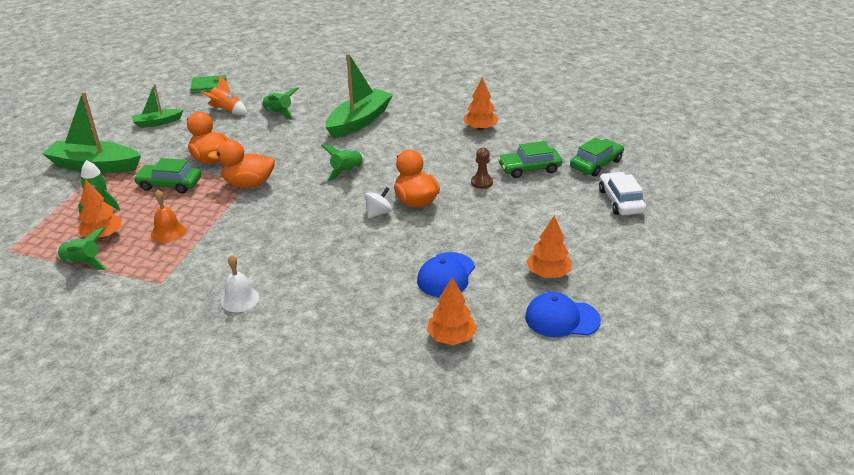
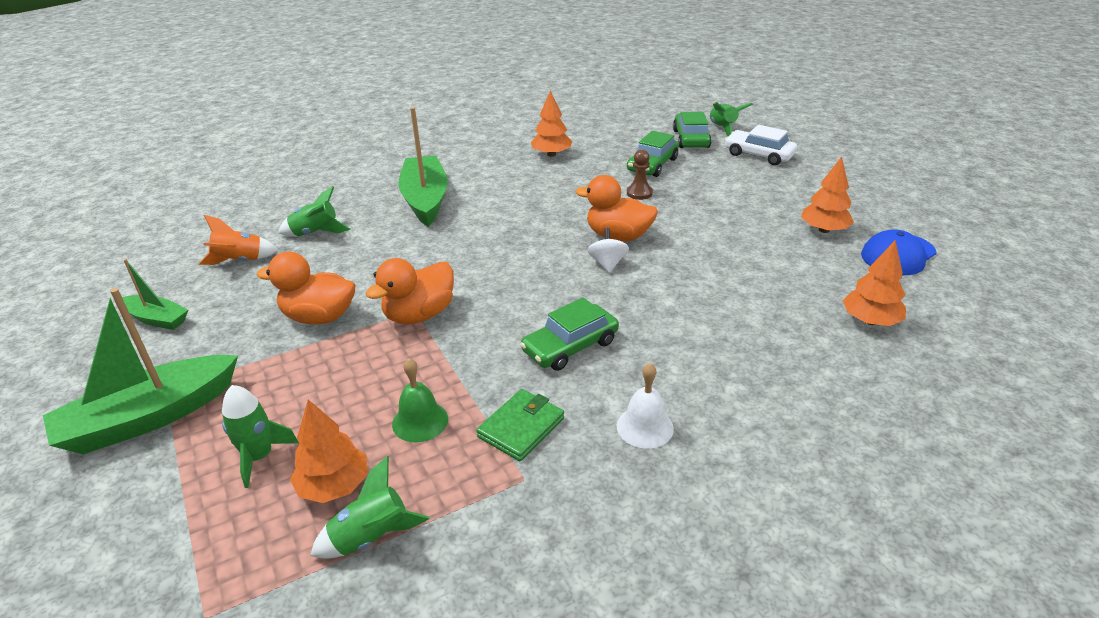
camera: 45 degrees left, 0 degrees up
(157, 122) = (157, 319): green boat -> green boat turned 90 degrees counterclockwise
(168, 232) = (420, 421): orange bell -> green bell
(169, 184) = (315, 372): green car -> green car (570, 346)
(209, 86) = (161, 248): green wallet -> green wallet (521, 427)
(347, 172) = (504, 247): green rocket -> green rocket (723, 128)
(446, 275) = (764, 277): blue cap -> none

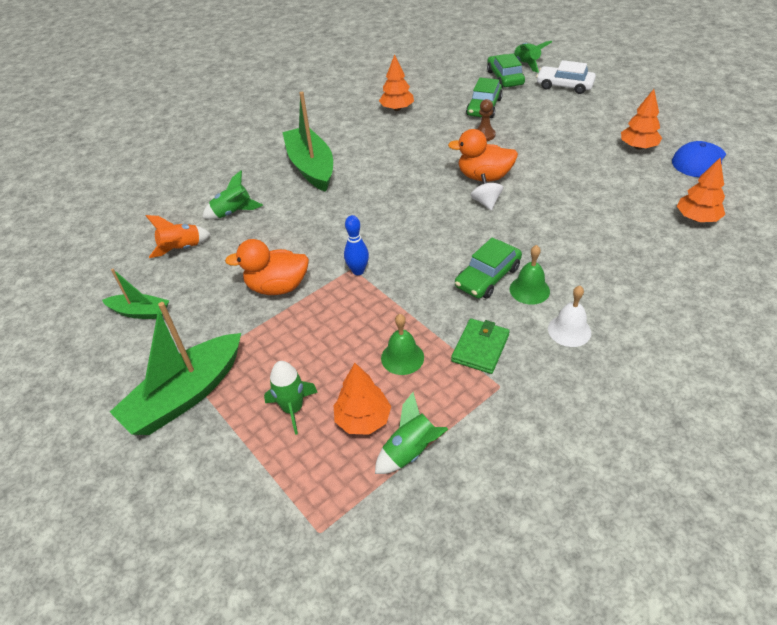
camera: 10 degrees left, 10 degrees up
(419, 315) = (358, 271): orange duck -> blue bowling pin
(615, 370) = (529, 290): none -> green bell

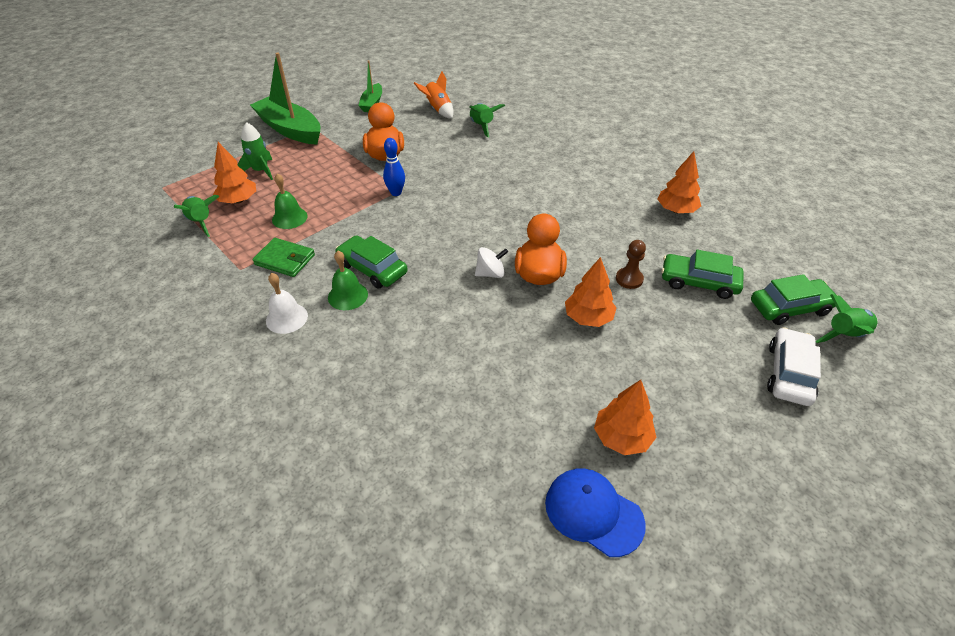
camera: 85 degrees right, 0 degrees up
(311, 167) = (552, 160): green boat -> none
(697, 218) = (446, 471): orange tree -> orange tree (588, 318)

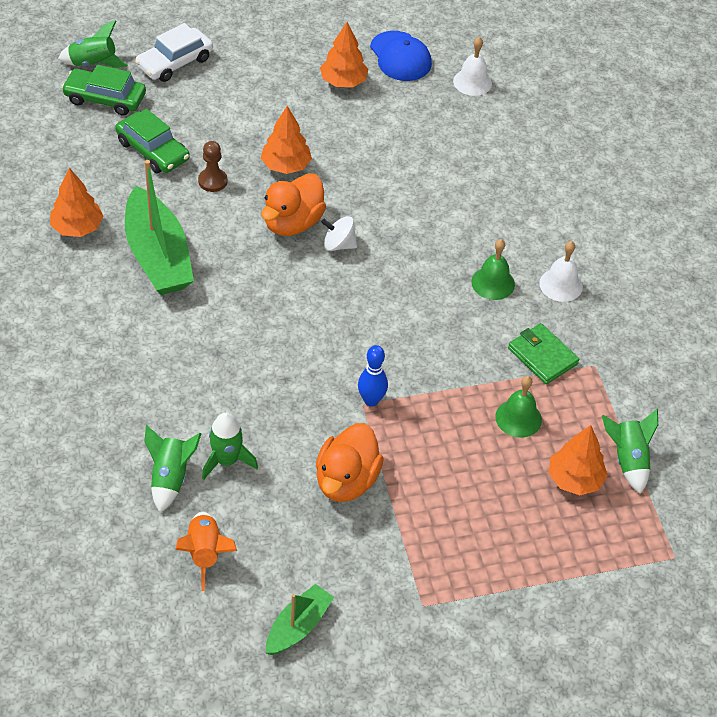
camera: 155 degrees left, 5 degrees up
(261, 171) = (531, 528): green rocket -> green rocket (226, 460)
(290, 129) = (460, 614): green boat -> green boat (158, 256)
(372, 269) = (454, 303): green car -> none
(485, 519) = (472, 82): none -> white bell

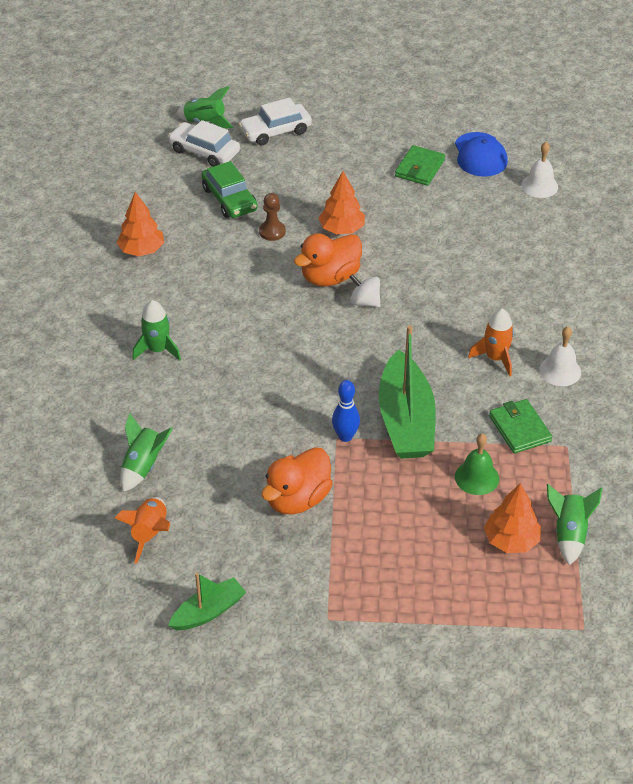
camera: 20 degrees right, 5 degrees down
(105, 98) = (204, 151): green car -> white car
(158, 256) = (201, 284): green boat -> green boat (406, 420)
(226, 460) = (198, 461): green rocket -> green rocket (157, 350)
(343, 81) = (419, 168): orange tree -> green wallet
(493, 283) = (495, 358): green bell -> orange rocket

